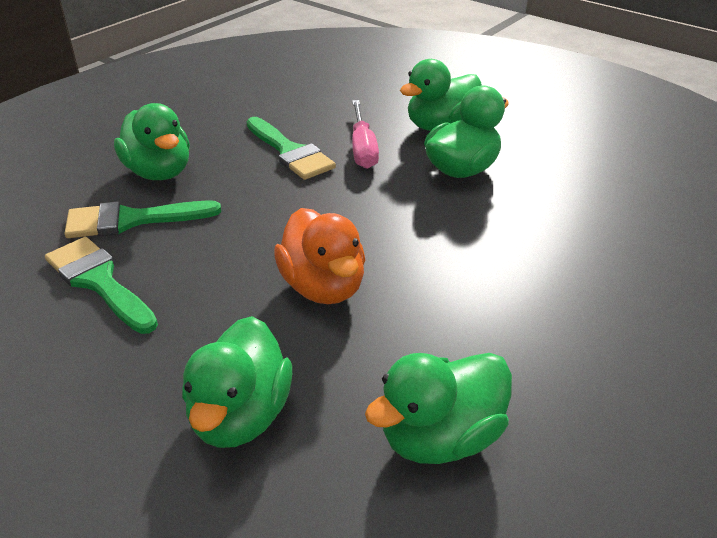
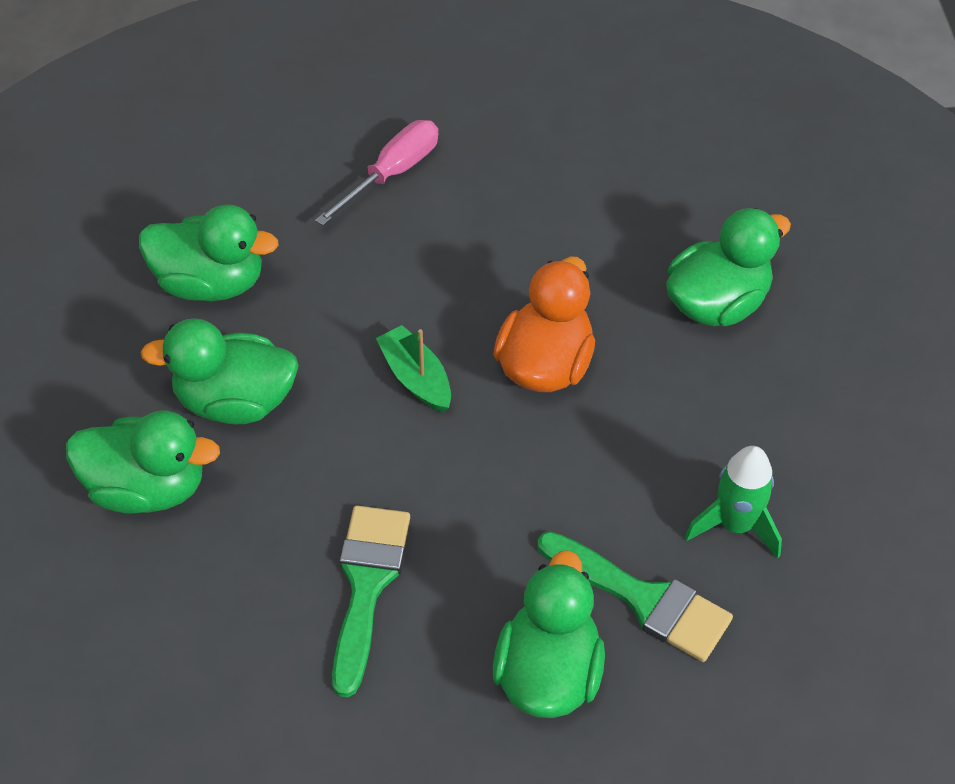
camera: 135 degrees left, 15 degrees up
(99, 281) = (735, 525): green brush -> green rocket
(362, 148) = (283, 522): pink screwdriver -> pink screwdriver (392, 173)
(390, 232) = (416, 378): none -> green boat
(440, 437) = (602, 197): green duck -> green duck (211, 283)

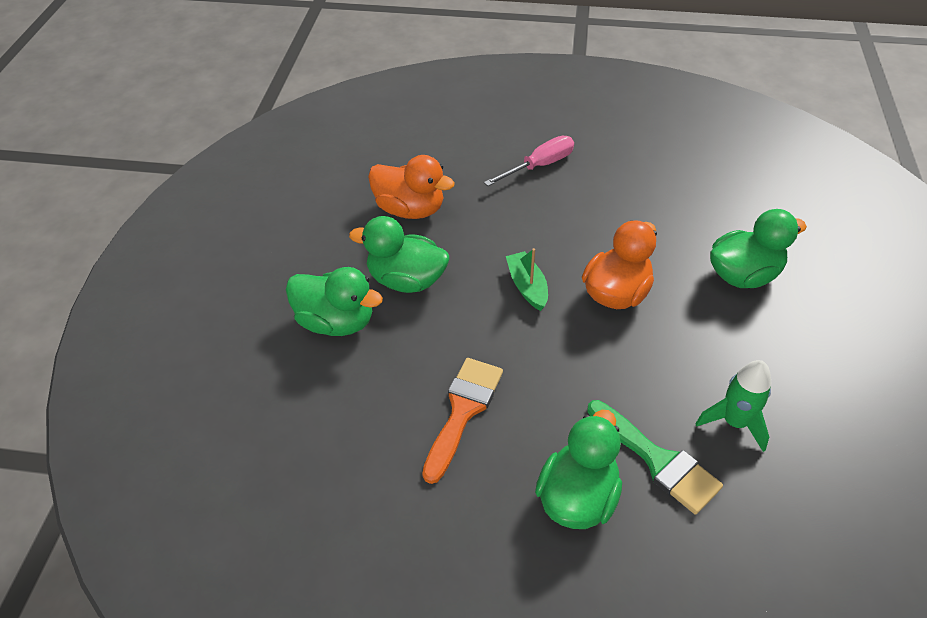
camera: 15 degrees right, 5 degrees down
(211, 283) = (410, 209): green duck -> orange duck
(367, 584) = (463, 411): green brush -> orange brush

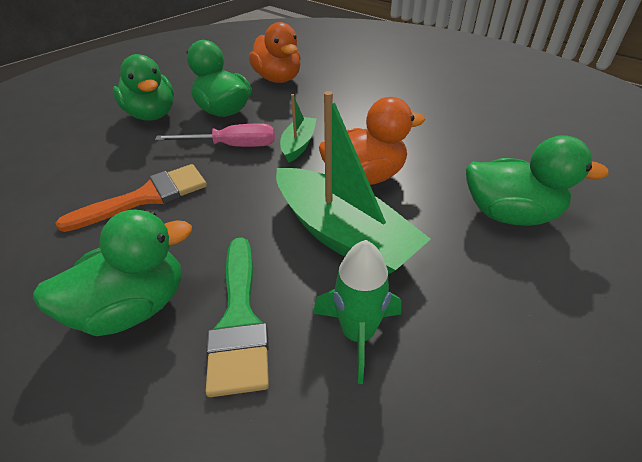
camera: 35 degrees right, 5 degrees down
(539, 166) = (399, 85): pink screwdriver -> pink screwdriver (232, 146)
(653, 356) = (342, 235): none -> green boat

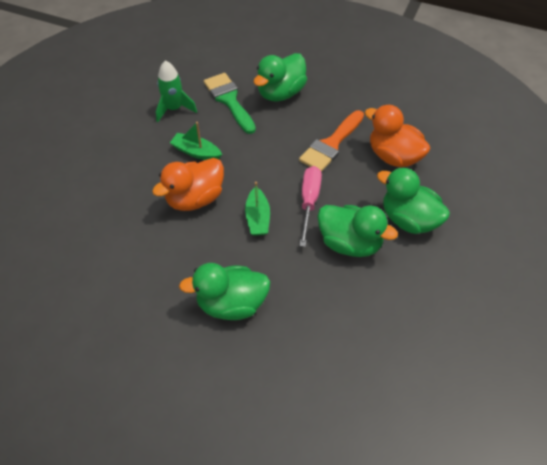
camera: 160 degrees right, 10 degrees up
(232, 146) = (309, 202): pink screwdriver -> pink screwdriver turned 120 degrees clockwise
(278, 79) = (333, 317): orange duck -> orange duck (394, 156)
(342, 235) = (196, 152): green boat -> green boat, size x0.51
(509, 214) = (95, 193): green duck -> green duck (232, 304)

